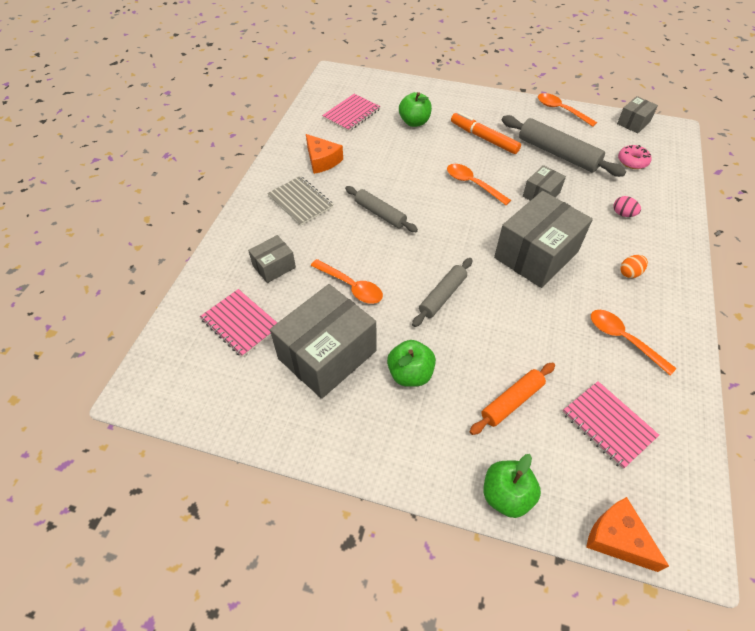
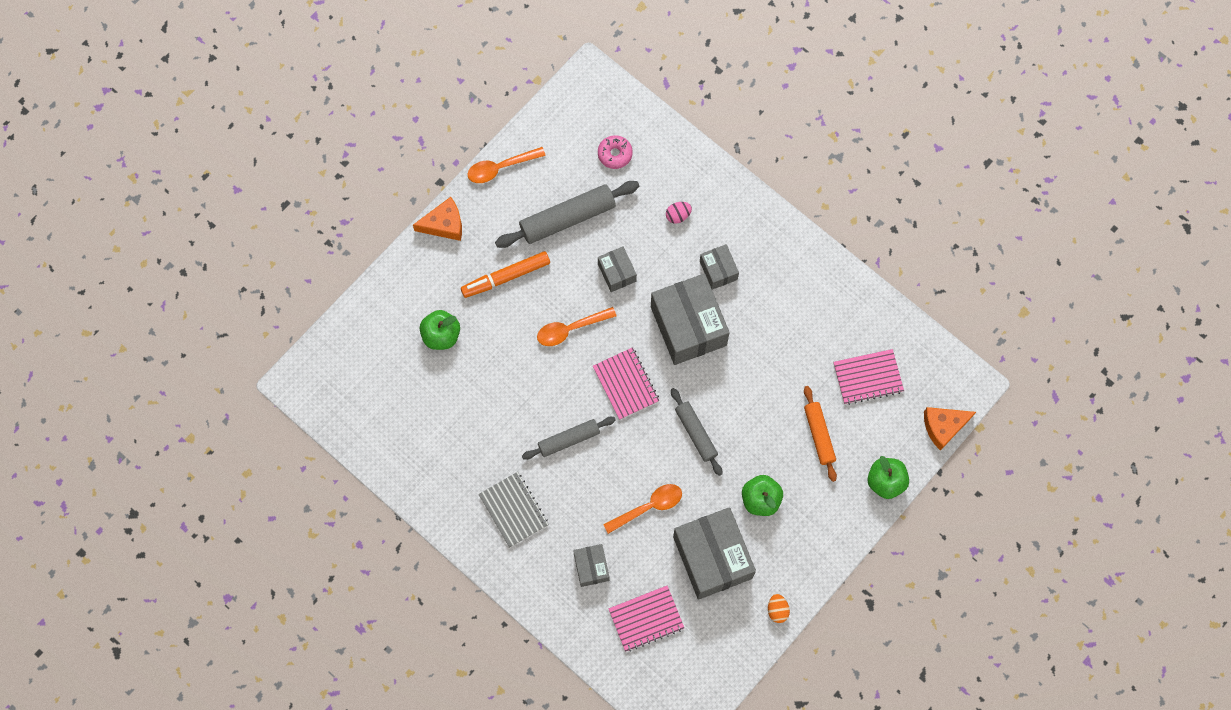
camera: 65 degrees left, 20 degrees up
(300, 202) = (513, 510): grey notebook -> grey notebook turned 75 degrees clockwise
(322, 160) = (458, 463): orange cheese -> orange cheese (444, 224)
(351, 114) = (391, 397): pink notebook -> pink notebook (626, 384)
(623, 339) = (805, 314): orange spoon -> none
(630, 273) = (745, 260): orange egg -> orange egg (777, 610)
(633, 123) = (559, 108): grey box -> grey box (718, 270)

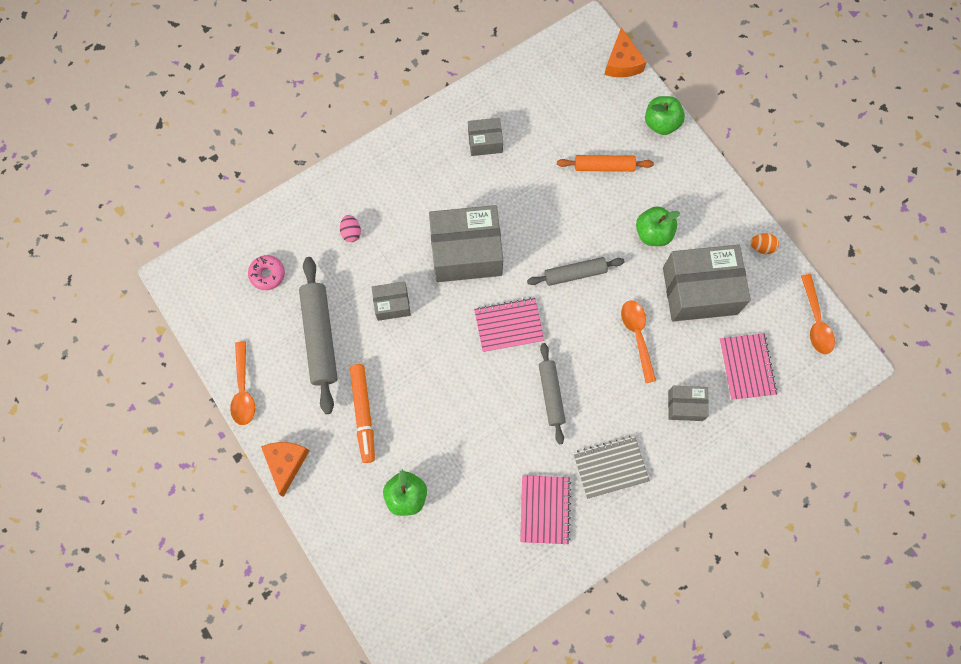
camera: 75 degrees left, 0 degrees up
(570, 329) = (437, 364): orange spoon -> orange spoon (815, 321)
(718, 270) = (418, 211): grey box -> grey box (485, 142)
(868, 377) = (560, 111): pink notebook -> pink notebook (545, 509)

